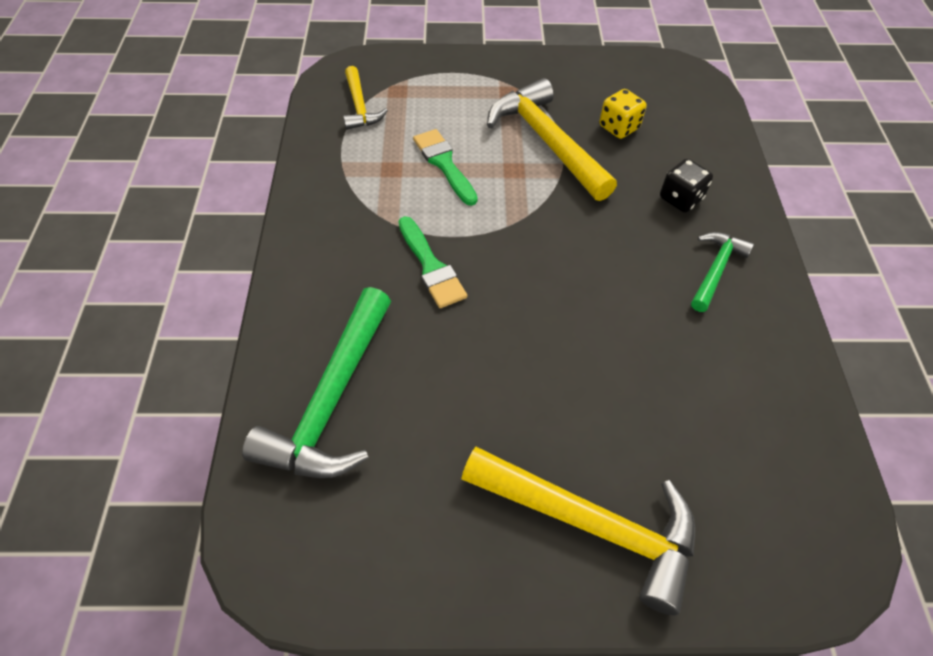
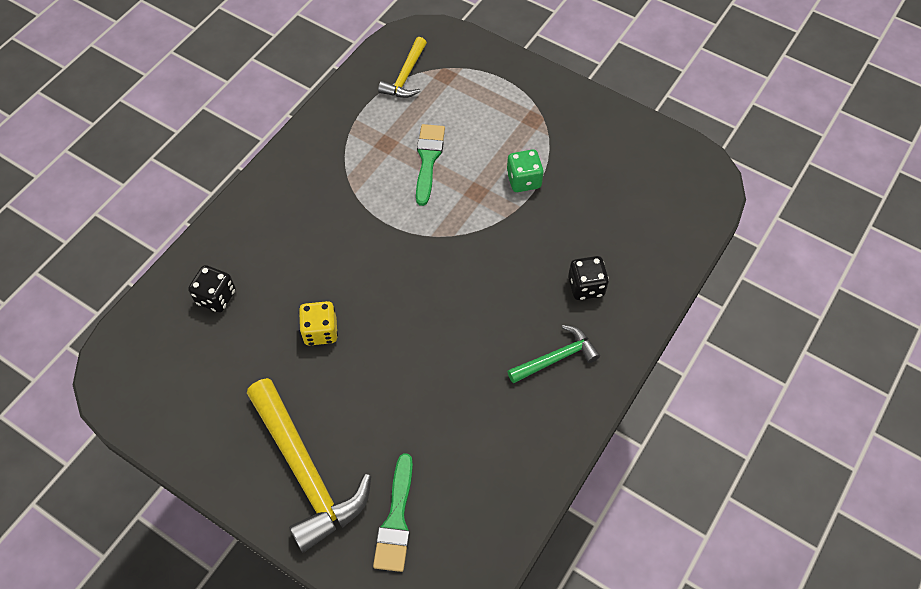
camera: 35 degrees right, 5 degrees up
(332, 401) = (216, 297): green hammer -> black dice
(431, 267) = (351, 238): green brush -> green brush (396, 520)
(546, 141) = (523, 180): yellow hammer -> green dice
(619, 127) = (595, 198): yellow dice -> yellow dice (320, 331)

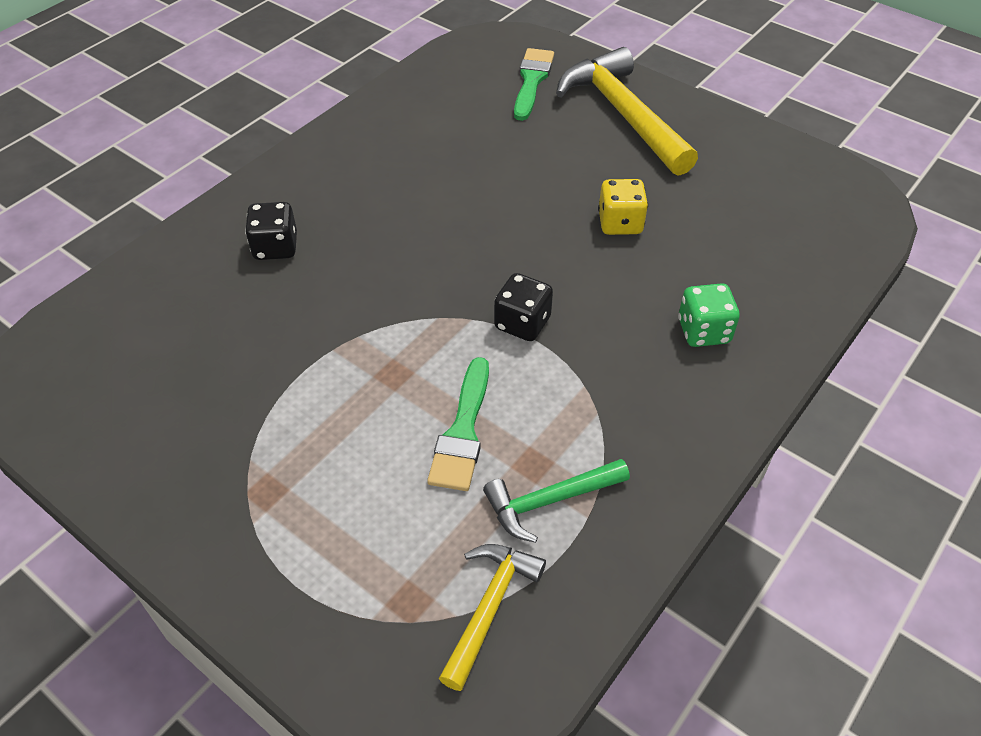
camera: 175 degrees left, 10 degrees down
(216, 297) = (762, 266): black dice -> black dice (522, 323)
(523, 180) = (315, 387): green dice -> green dice (703, 331)
(556, 358) = (338, 183): green hammer -> green hammer (549, 501)

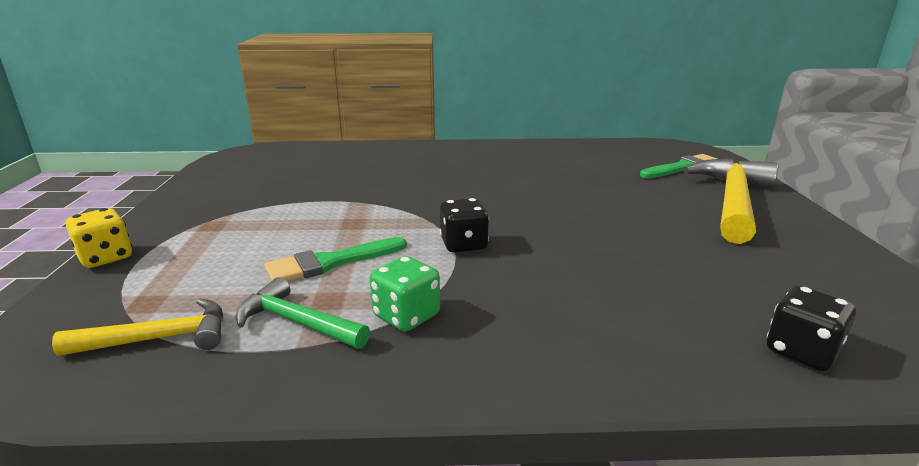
camera: 50 degrees right, 25 degrees down
(275, 247) = (407, 163): black dice -> black dice (801, 351)
(620, 223) = (628, 240): yellow dice -> yellow dice (106, 257)
(703, 331) = (589, 321): green dice -> green dice (406, 316)

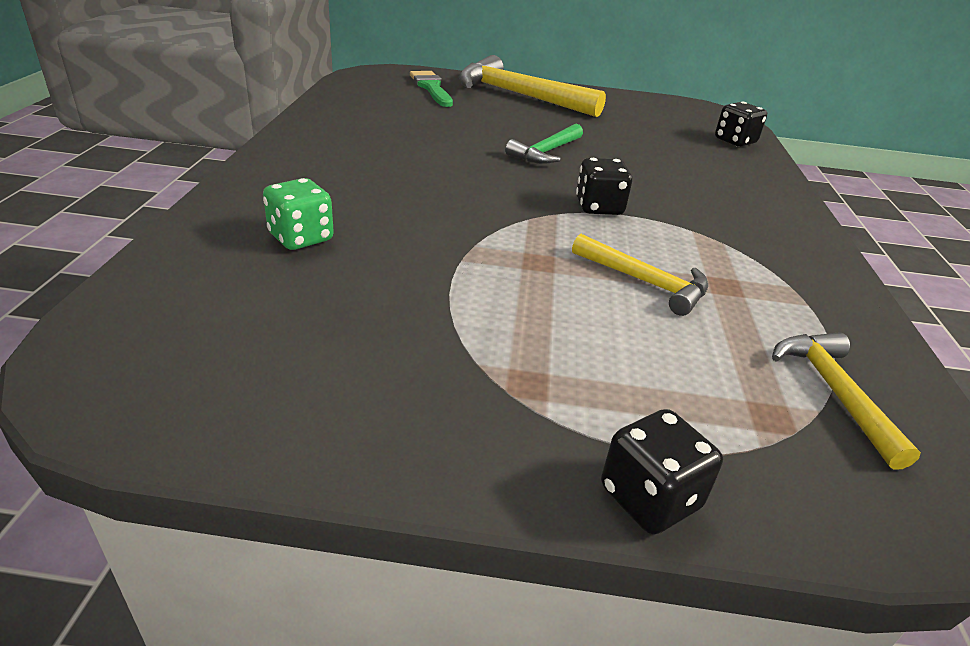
camera: 85 degrees left, 10 degrees up
(106, 257) = (649, 498): yellow dice -> black dice
(296, 322) = (770, 304): green hammer -> green hammer (546, 152)
(330, 263) = (645, 282): green brush -> yellow hammer
(406, 316) = (739, 249): green dice -> green dice (301, 238)

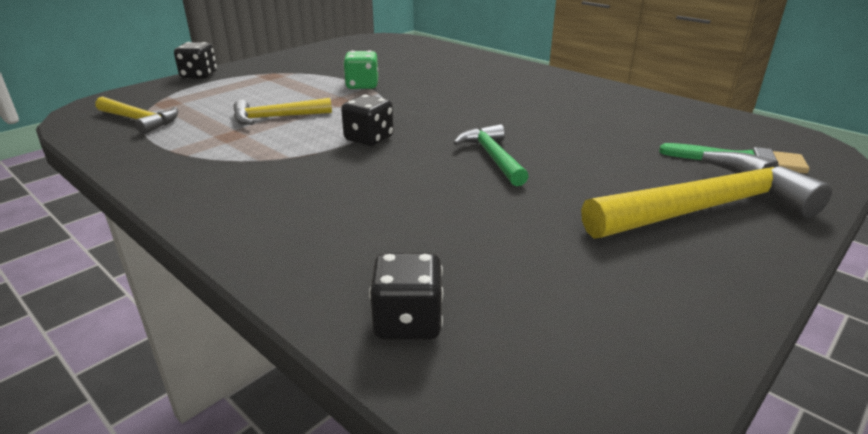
camera: 130 degrees right, 5 degrees down
(301, 238) = (438, 66): green dice -> green dice (362, 86)

